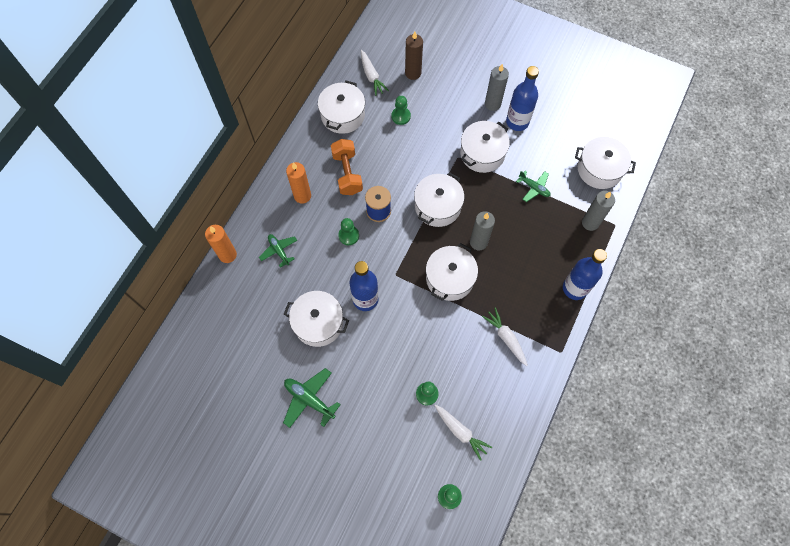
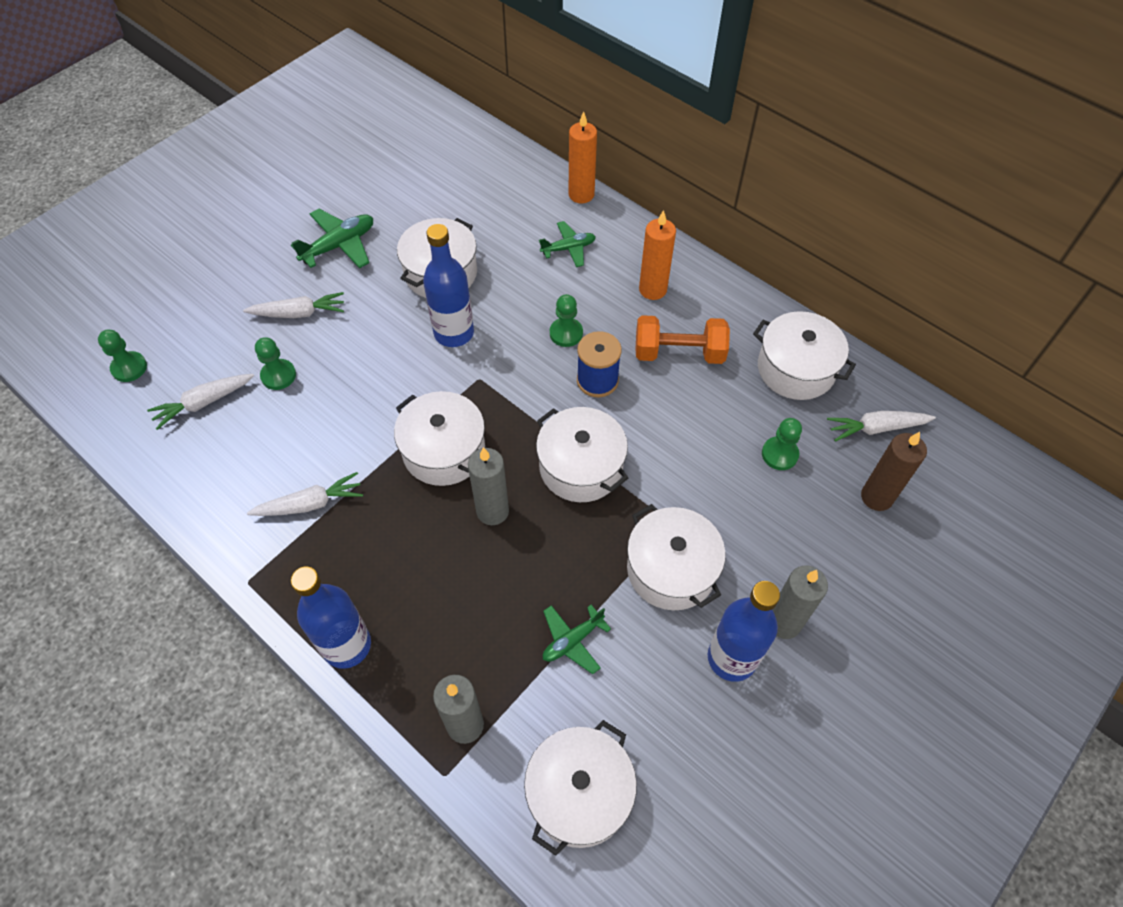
camera: 105 degrees right, 10 degrees down
(375, 402) = (299, 313): none -> white carrot

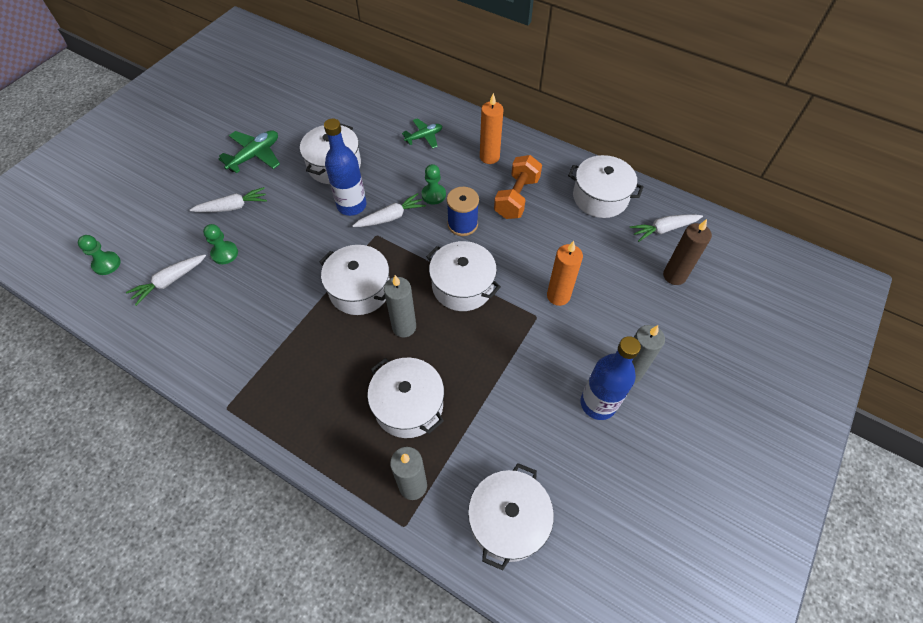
camera: 10 degrees left, 0 degrees up
(310, 504) = (265, 343): white carrot -> white carrot (390, 217)
(347, 645) = (312, 442): blue bottle -> none
(572, 641) = (481, 410): green plane -> none
(581, 194) = (426, 99): orange candle -> orange candle (558, 296)
(671, 569) = (542, 348): white pot -> white pot (408, 405)
(679, 353) = (516, 197): orange dumbbell -> orange dumbbell turned 60 degrees counterclockwise
(779, 454) = (601, 256): green pawn -> none

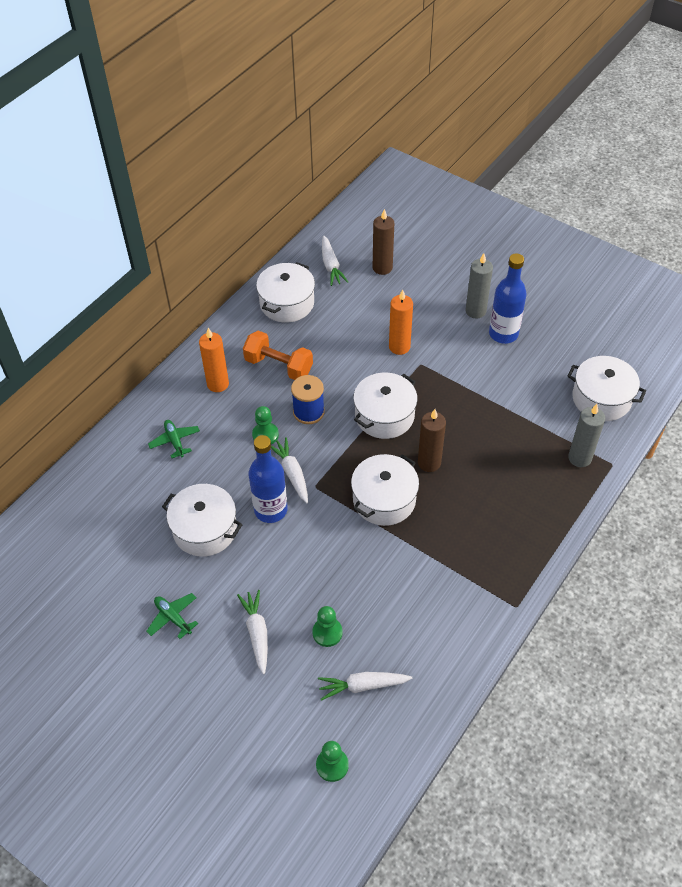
camera: 85 degrees left, 5 degrees down
(170, 281) = (363, 686): white carrot -> white carrot turned 120 degrees clockwise
(255, 155) = (173, 617): green plane -> green plane, size x0.67
(404, 327) = (429, 463): grey candle -> brown candle
(408, 405) = (509, 460): white pot -> none

